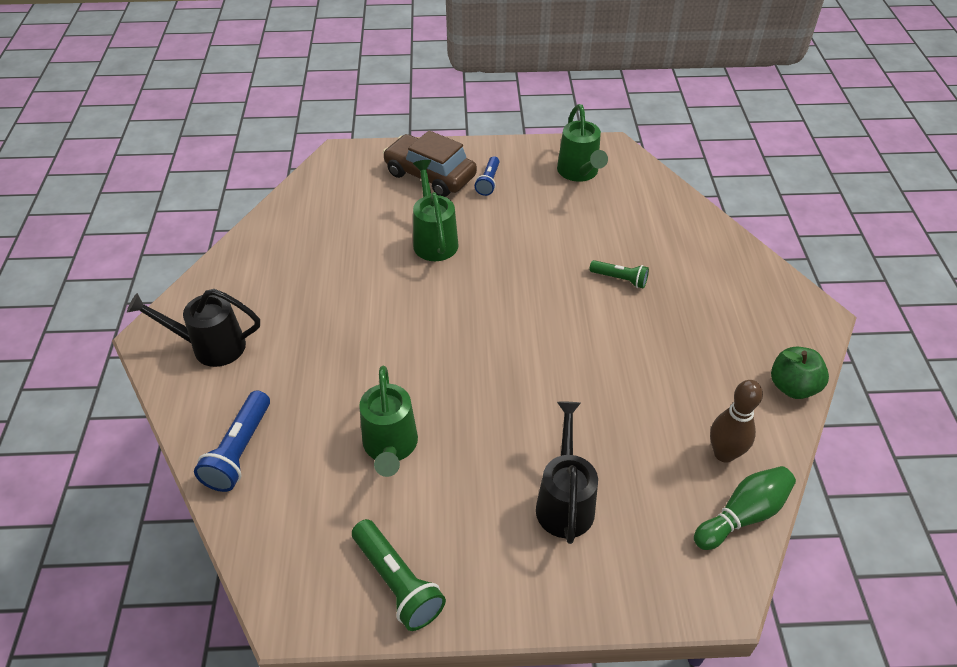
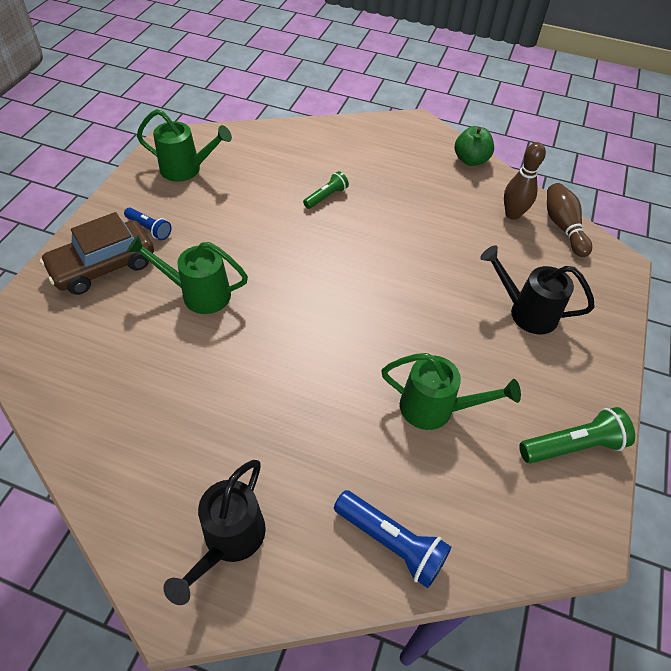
camera: 70 degrees left, 5 degrees up
(742, 515) = (563, 227): green bowling pin -> brown bowling pin

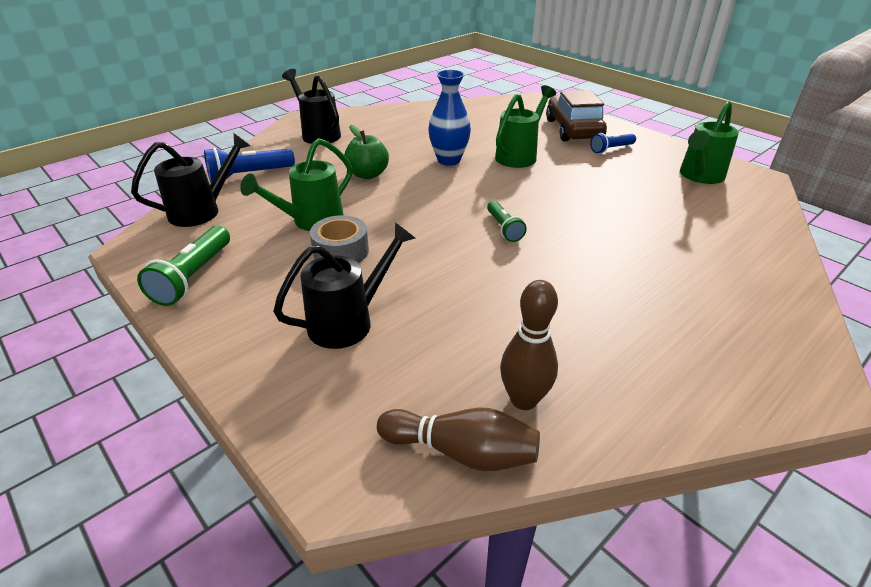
camera: 120 degrees right, 15 degrees down
(240, 350) = (449, 160): none -> blue vase
(326, 197) = (627, 243): green flashlight -> green flashlight (504, 228)
(460, 359) = (341, 251): none -> grey tape
(470, 160) = (688, 414): green apple -> green apple (367, 174)
(491, 530) = (201, 211): none -> black watering can

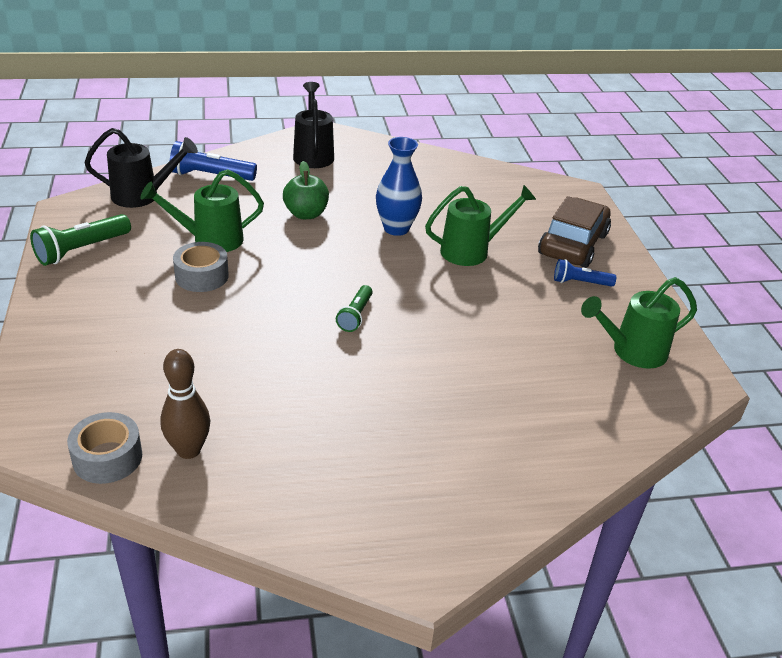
camera: 30 degrees right, 0 degrees up
(348, 321) = (142, 334): black watering can -> none
(461, 452) = (107, 457): brown bowling pin -> grey tape

